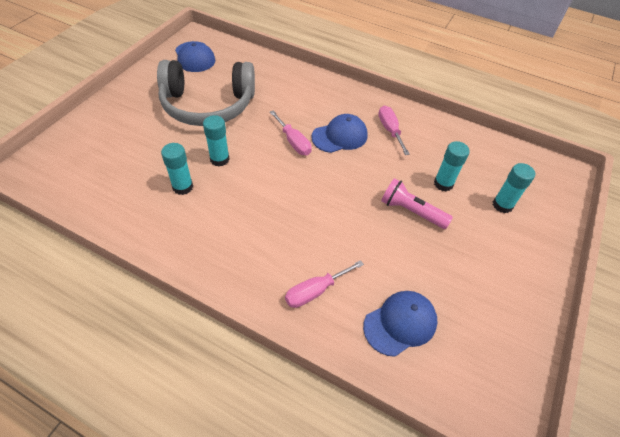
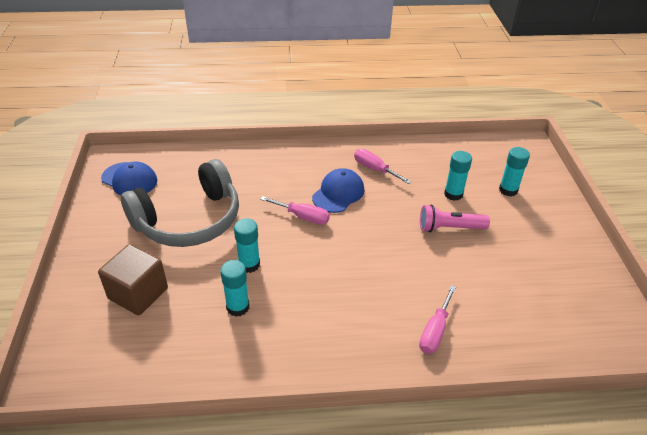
camera: 30 degrees left, 10 degrees down
(127, 142) = (138, 293): none -> brown cube
(400, 323) = (517, 318): blue cap -> none

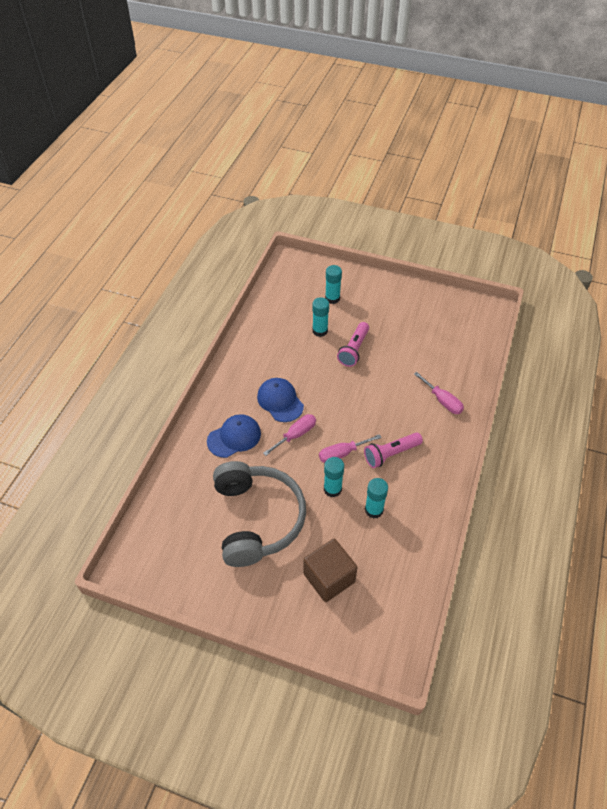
camera: 65 degrees left, 10 degrees up
(129, 180) = (170, 556): blue cap -> blue cap (234, 437)
(322, 301) = (391, 454): none -> pink flashlight
(375, 169) = (264, 365): pink screwdriver -> pink screwdriver (342, 453)

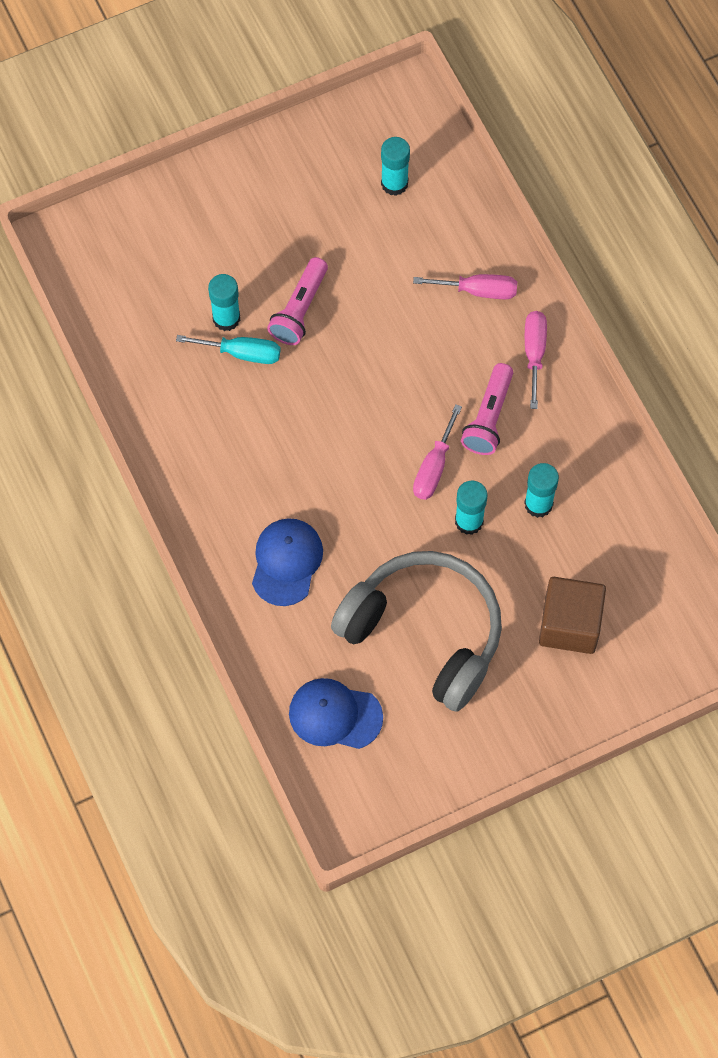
camera: 45 degrees left, 15 degrees up
(280, 401) = (287, 465): blue cap -> blue cap (335, 715)
(296, 435) = (355, 492): pink screwdriver -> pink screwdriver (534, 353)
(311, 347) = (242, 353): none -> turquoise screwdriver
(332, 298) = (188, 252): turquoise glue stick -> turquoise glue stick (394, 183)
(354, 350) = (299, 309): pink flashlight -> pink flashlight turned 45 degrees clockwise

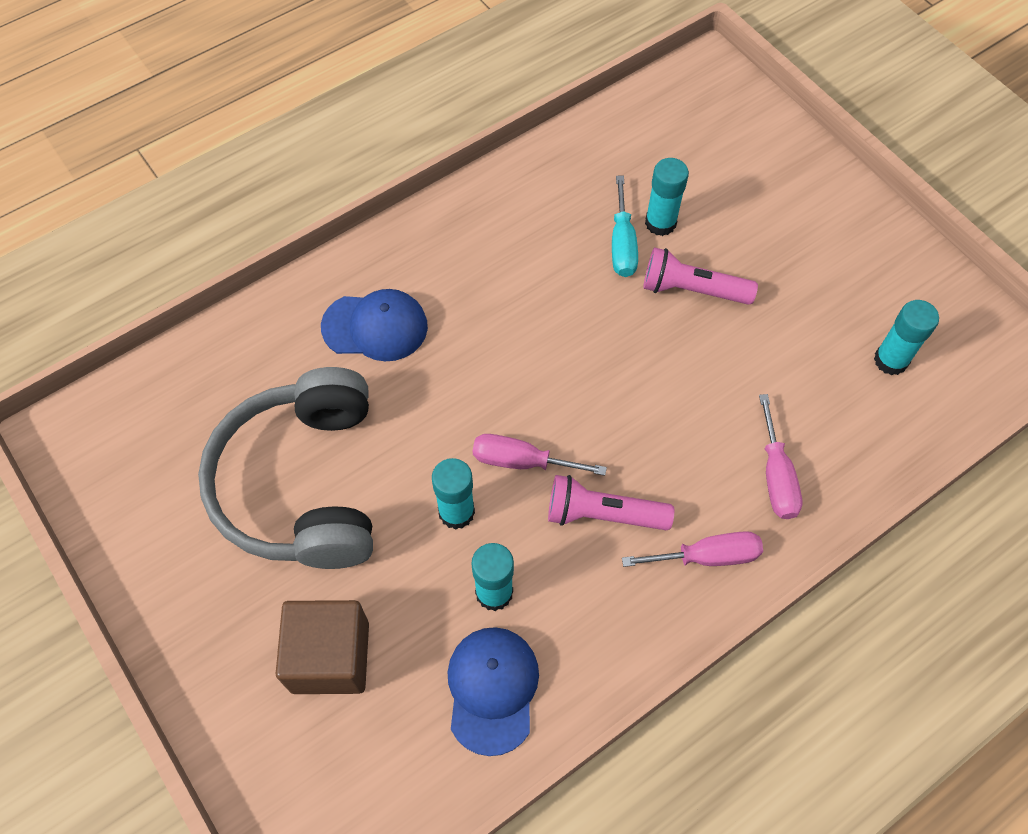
camera: 80 degrees right, 5 degrees down
(335, 715) = (192, 404): blue cap -> blue cap (492, 689)
(425, 633) = (302, 484): grey headphones -> grey headphones turned 150 degrees clockwise

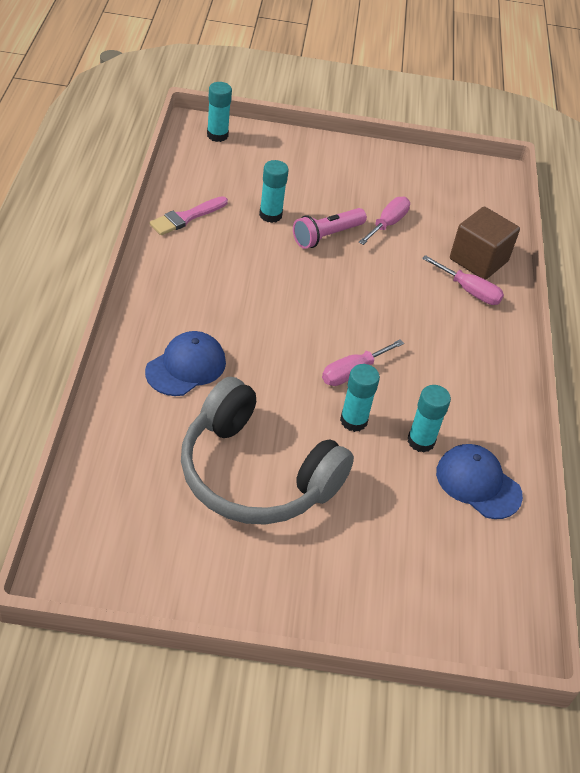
camera: 55 degrees left, 15 degrees down
(330, 657) = (386, 540): brown cube -> brown cube (478, 260)
(569, 167) = (186, 217): none -> pink brush
(603, 514) = (421, 365): pink flashlight -> none
(622, 244) = (265, 237): turquoise screwdriver -> none
(707, 556) = (487, 347): pink screwdriver -> pink screwdriver (387, 224)
(890, 360) = (450, 209): turquoise glue stick -> turquoise glue stick (217, 135)

